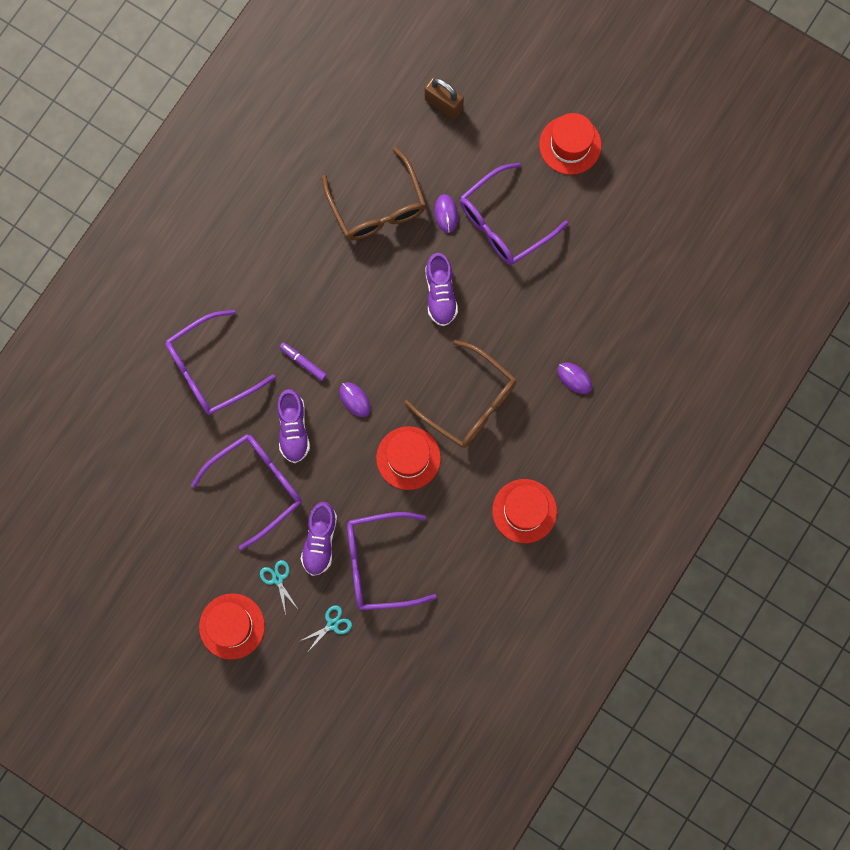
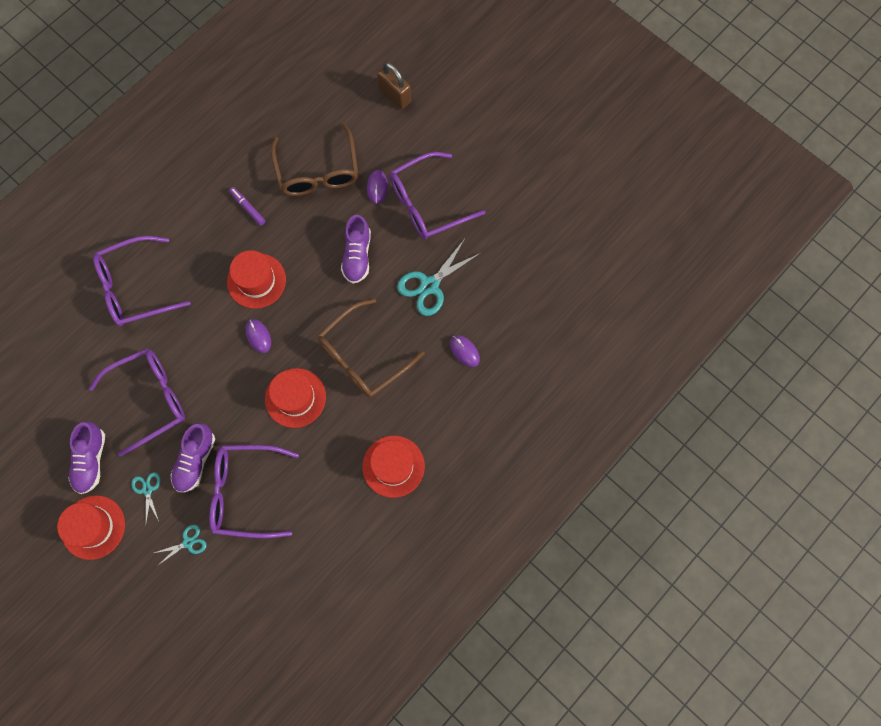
camera: 10 degrees right, 5 degrees down
(293, 429) = (196, 353): purple shoe -> purple shoe (91, 460)
(303, 362) = (219, 295): purple marker -> purple marker (248, 208)
(469, 402) = (363, 356): brown glasses -> brown glasses turned 90 degrees clockwise
(524, 313) = (430, 285): none -> turquoise scissors
(570, 145) = (500, 147): red hat -> red hat (256, 281)

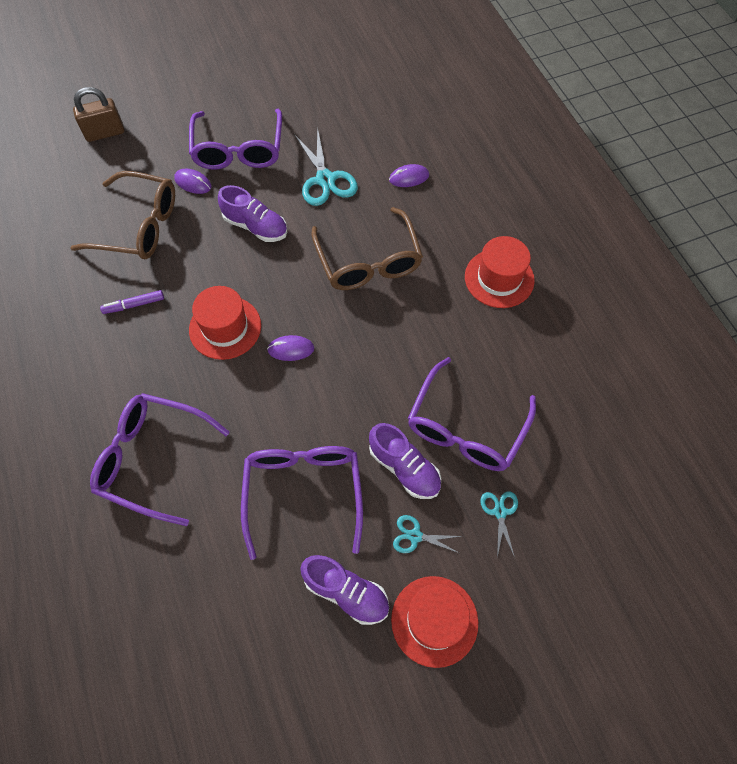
camera: 65 degrees left, 10 degrees down
(135, 287) = (152, 459): purple glasses -> purple glasses turned 105 degrees clockwise
(295, 398) = (381, 339): red hat -> none

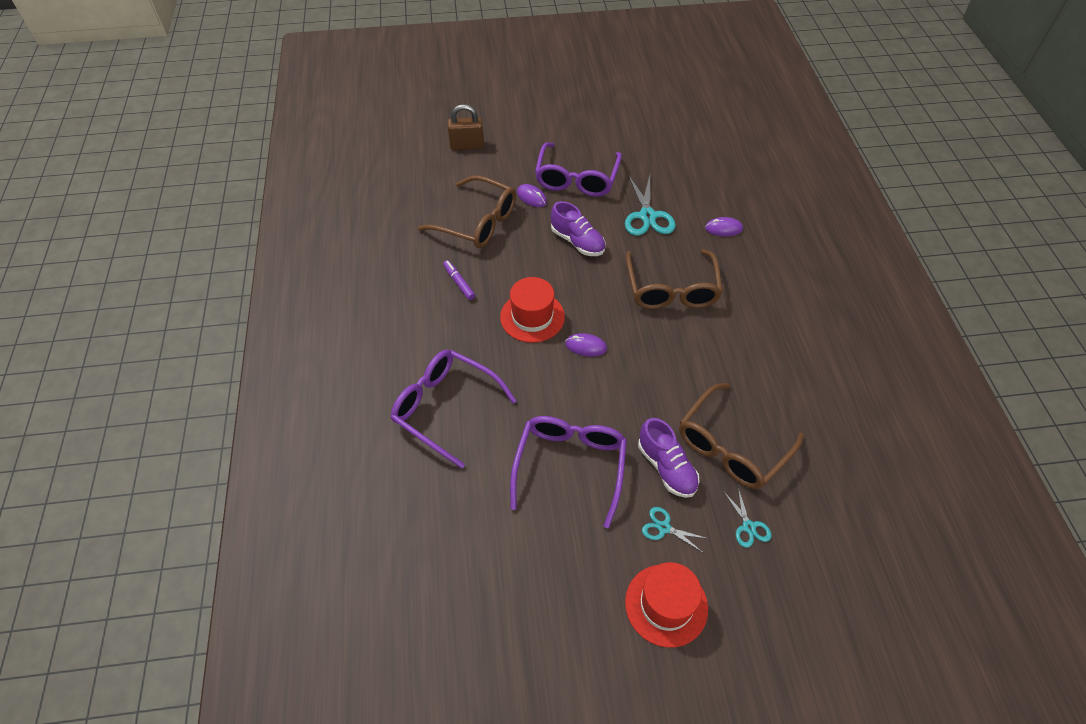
camera: 15 degrees right, 10 degrees down
(134, 305) = (459, 283): purple marker -> purple marker turned 60 degrees clockwise
(346, 592) = (590, 559): purple shoe -> none
(466, 427) = (731, 447): purple glasses -> brown glasses
(499, 278) = (790, 328): red hat -> none
(500, 512) = (748, 527): turquoise scissors -> turquoise scissors turned 150 degrees clockwise

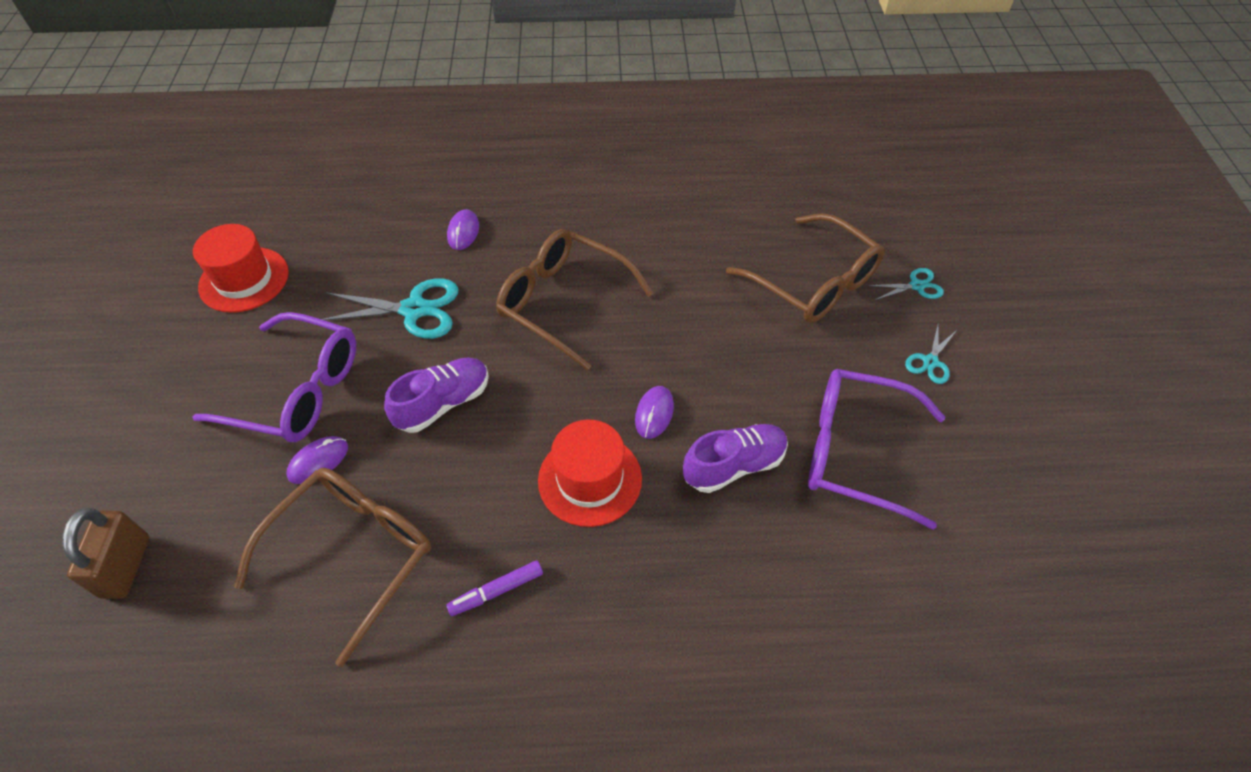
camera: 85 degrees left, 0 degrees up
(445, 408) = (764, 619): purple glasses -> none
(666, 467) = (848, 348): purple shoe -> purple shoe (734, 466)
(666, 605) = (1026, 373): red hat -> red hat (244, 279)
(671, 289) = (563, 302): brown glasses -> brown glasses turned 150 degrees counterclockwise

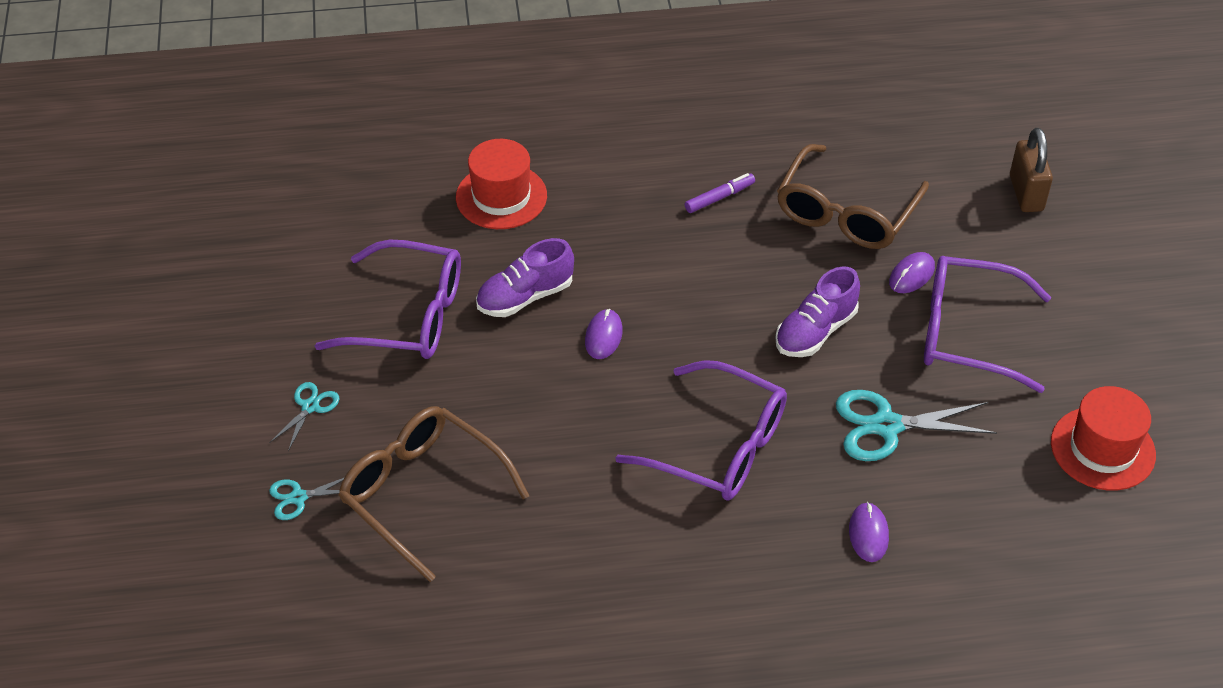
camera: 175 degrees right, 5 degrees down
(563, 302) = (719, 446): brown glasses -> purple glasses
(590, 479) = (658, 277): red hat -> red hat (501, 196)

